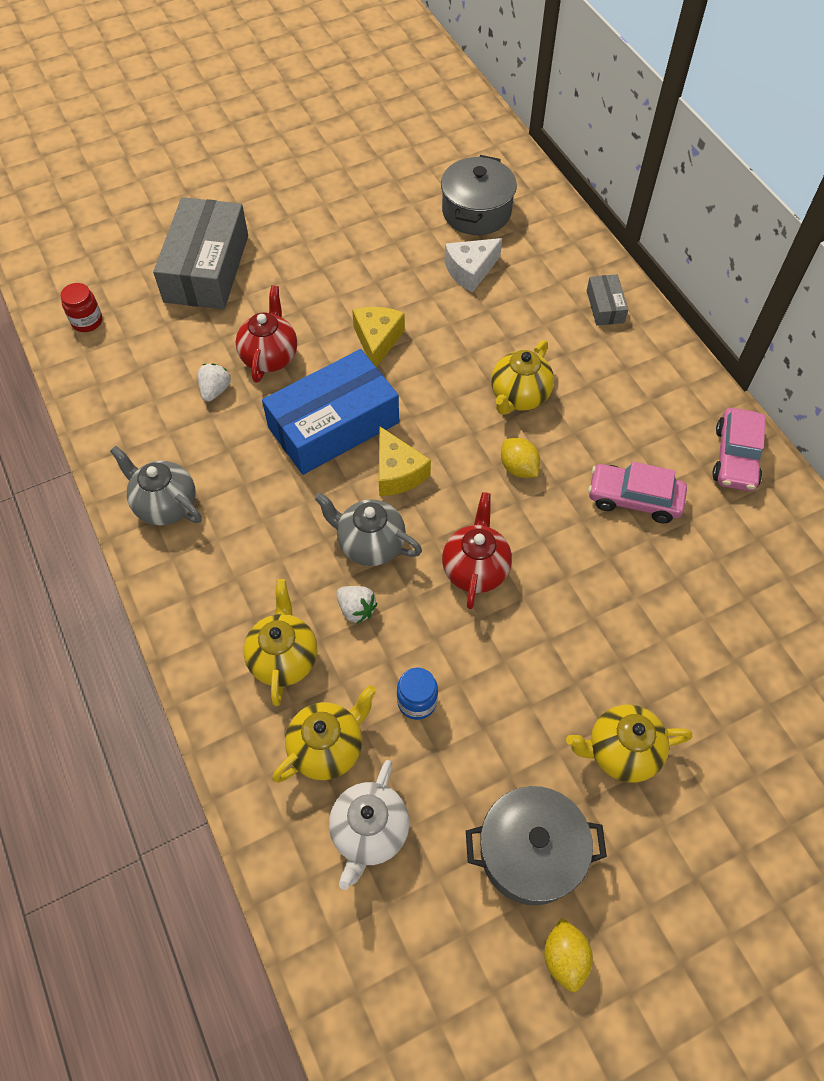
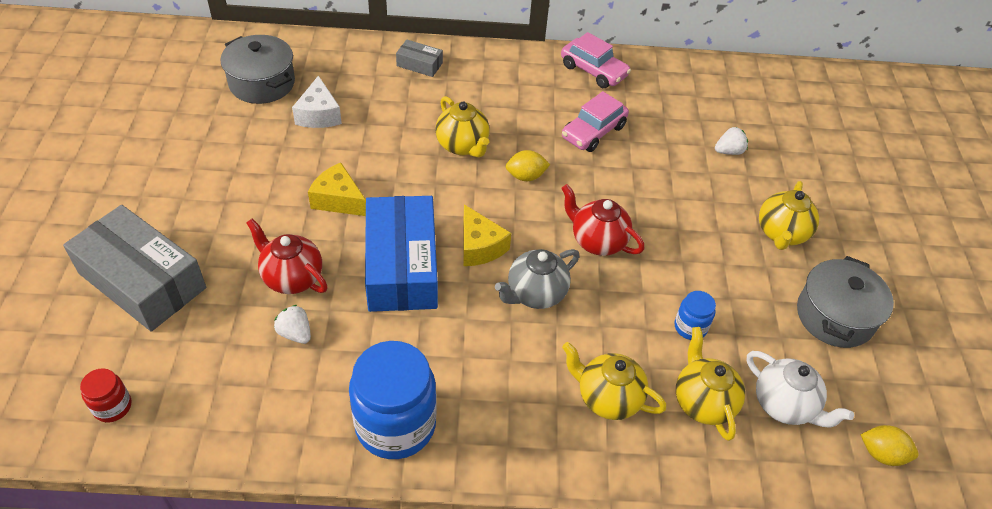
camera: 65 degrees left, 10 degrees down
(165, 505) = (395, 425): grey teapot -> blue jar
(356, 609) = (590, 329): white strawberry -> white strawberry (729, 151)
(397, 472) = (480, 246): yellow cheese -> yellow cheese turned 60 degrees clockwise
(565, 957) = (914, 333): yellow lemon -> yellow lemon (881, 454)

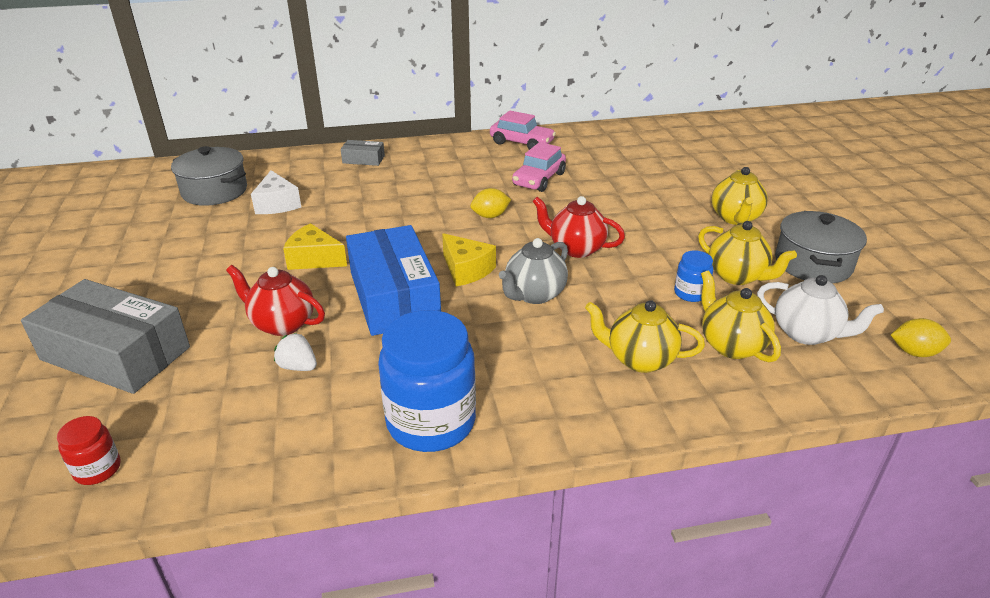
camera: 10 degrees left, 15 degrees down
(462, 146) = (423, 205): yellow teapot -> yellow teapot (737, 276)
(729, 151) = (662, 174): white strawberry -> none

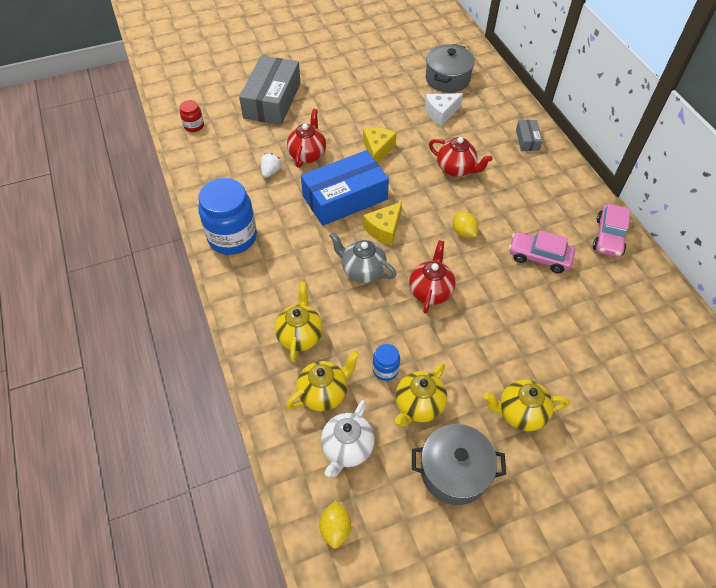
camera: 80 degrees right, 20 degrees up
(385, 207) = (456, 169): none -> red teapot

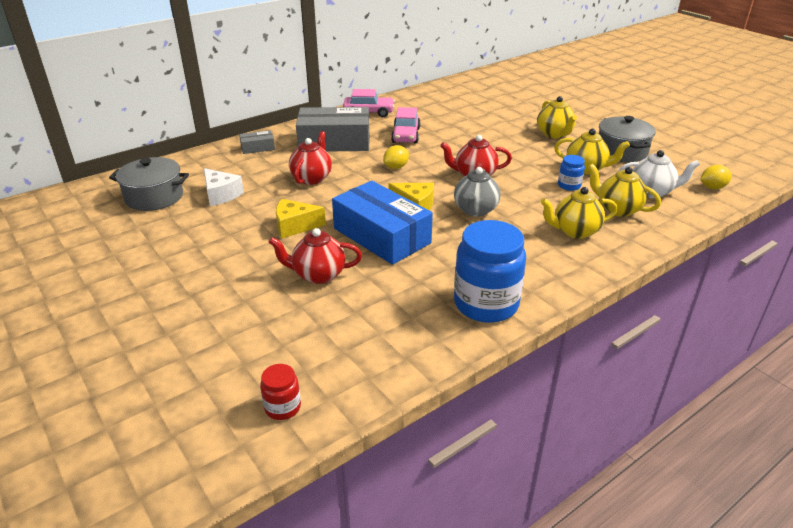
camera: 105 degrees left, 20 degrees down
(271, 172) = (360, 298): white strawberry -> none
(272, 100) = (206, 331): grey box -> grey box (334, 142)

